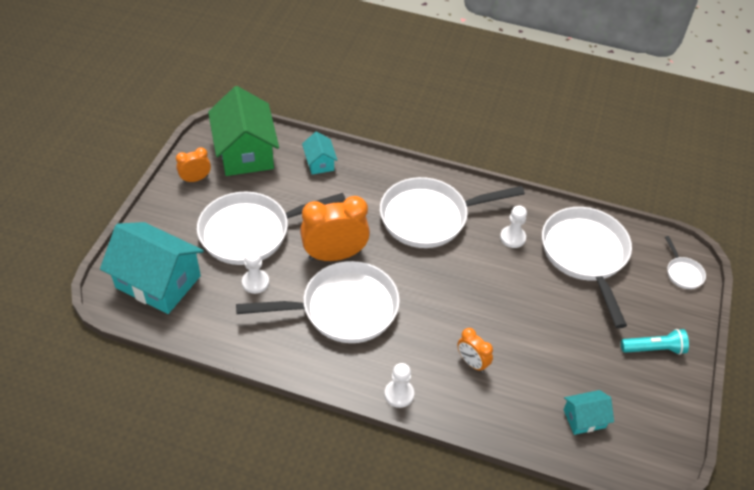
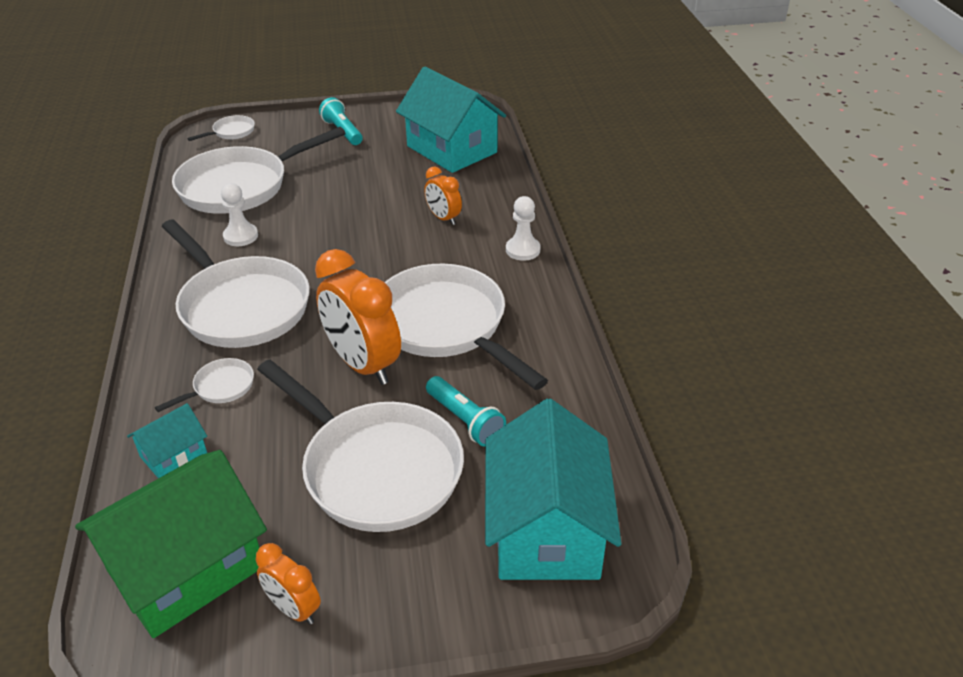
camera: 115 degrees left, 10 degrees down
(255, 282) = (465, 420): white pawn -> turquoise flashlight
(359, 191) = (220, 387): none -> white pan
(472, 362) = (443, 218): orange clock -> orange clock turned 120 degrees clockwise
(584, 418) = (452, 149): turquoise house -> turquoise house, size x2.08

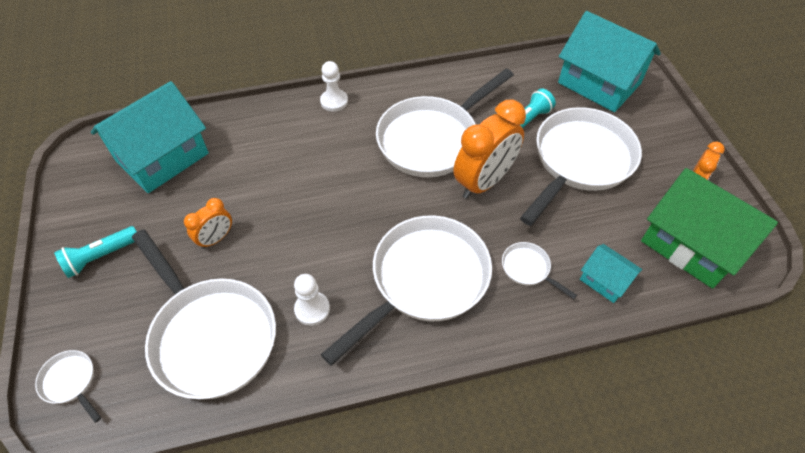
camera: 95 degrees left, 15 degrees up
(443, 218) = (286, 153): orange clock -> orange clock (216, 239)
(546, 530) = (599, 83): turquoise house -> turquoise house turned 45 degrees clockwise

